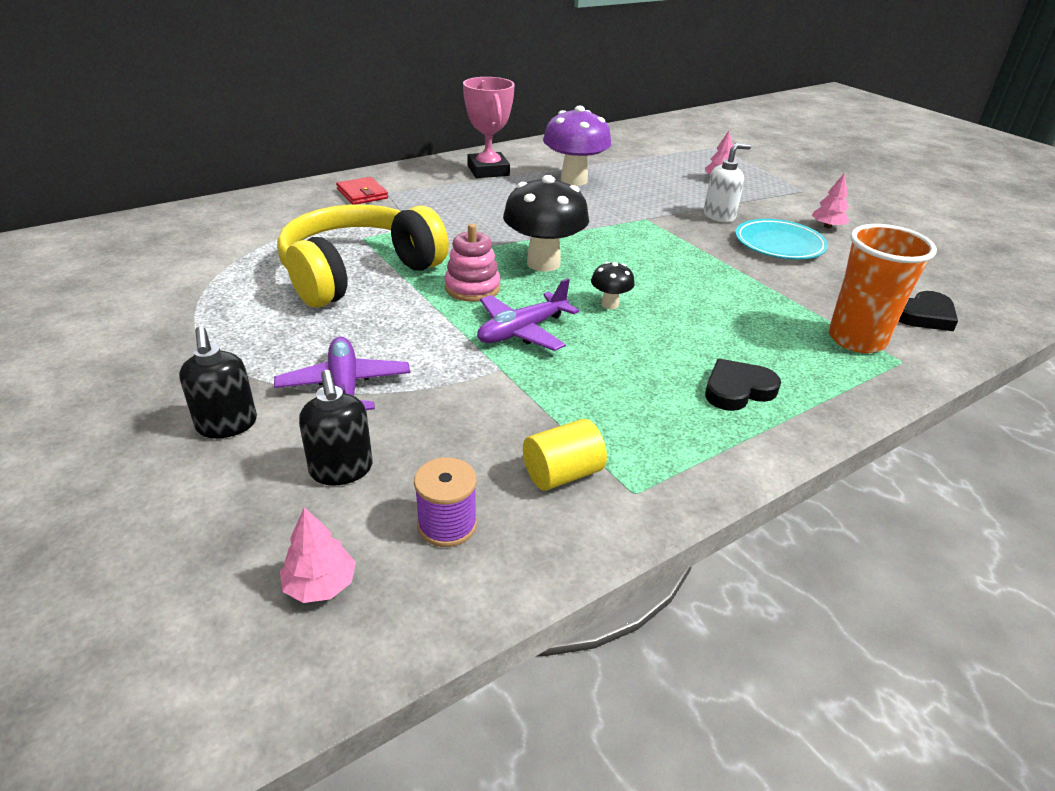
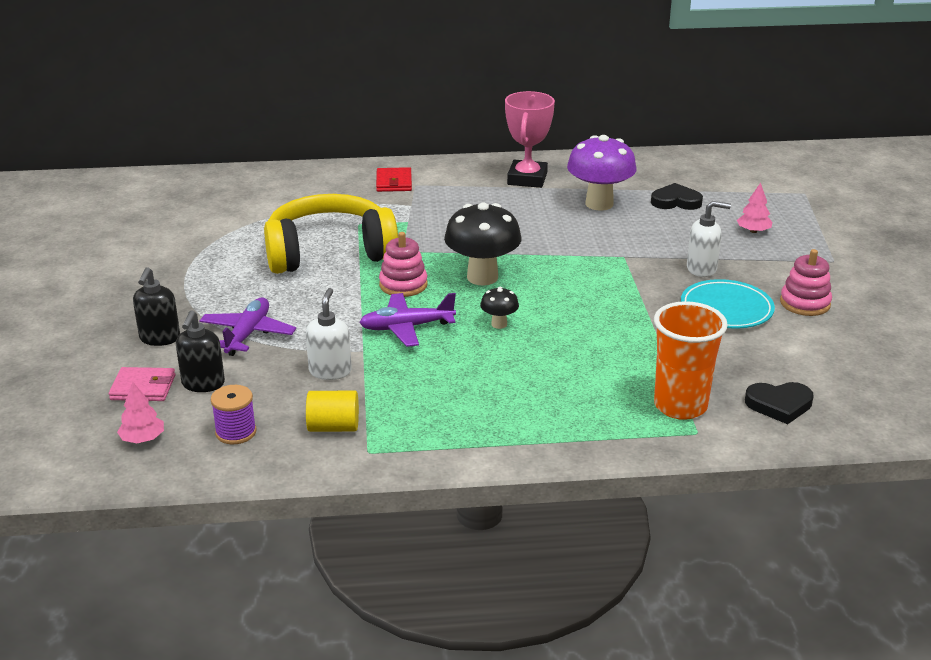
camera: 30 degrees right, 5 degrees down
(257, 503) = (143, 387): none -> pink wallet
(488, 404) = (330, 371): none -> white soap dispenser
(737, 389) = (524, 413): black heart -> black heart (676, 201)
(827, 226) = (805, 303): pink tree -> pink stacking toy

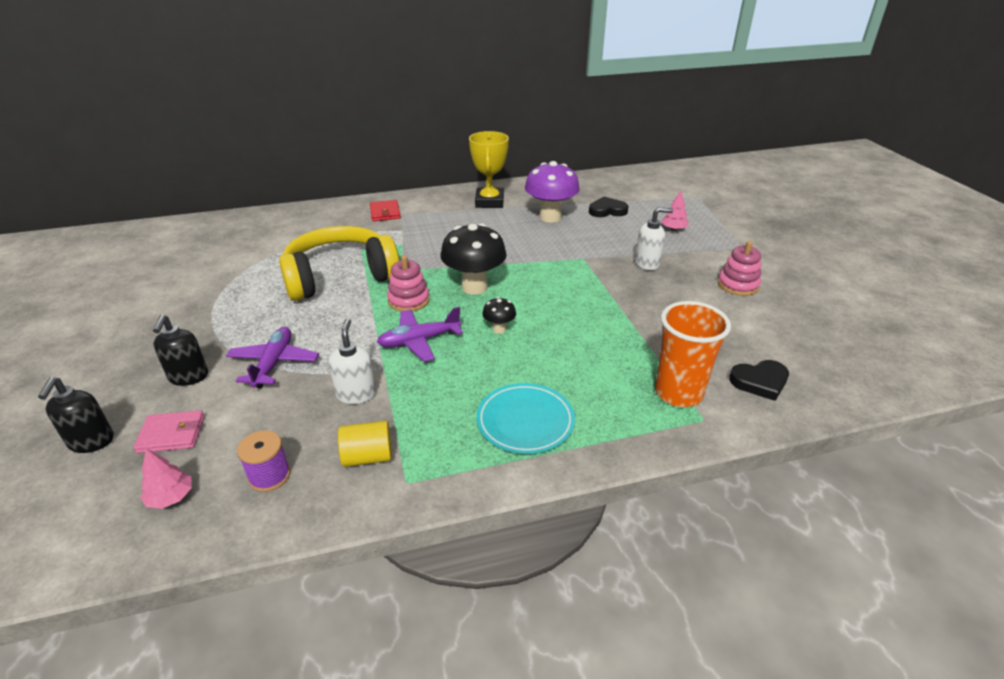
camera: 10 degrees left, 5 degrees up
(203, 384) = (233, 423): black soap dispenser -> black soap dispenser (91, 442)
(527, 179) = (489, 202): pink trophy -> yellow trophy
(726, 309) = (680, 296): turquoise plate -> turquoise plate (525, 421)

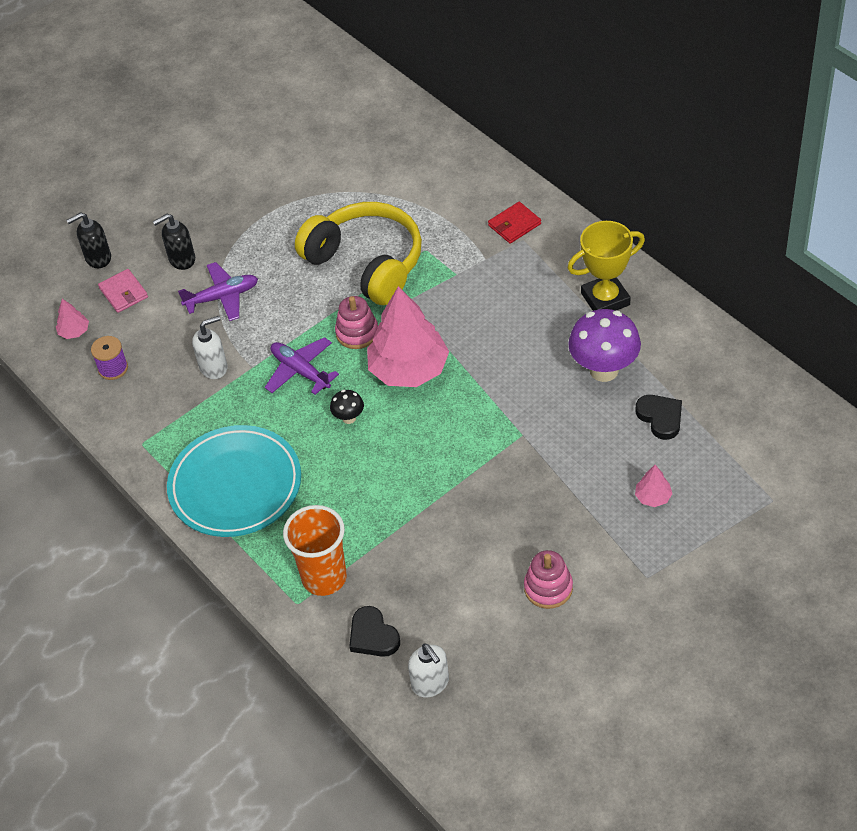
camera: 70 degrees right, 15 degrees up
(368, 457) = (154, 410): yellow cylinder -> none
(474, 287) = (408, 369): black mushroom -> pink tree
(525, 421) = (235, 485): turquoise plate -> turquoise plate, size x1.58
(647, 263) = (547, 494): white soap dispenser -> white soap dispenser (430, 683)

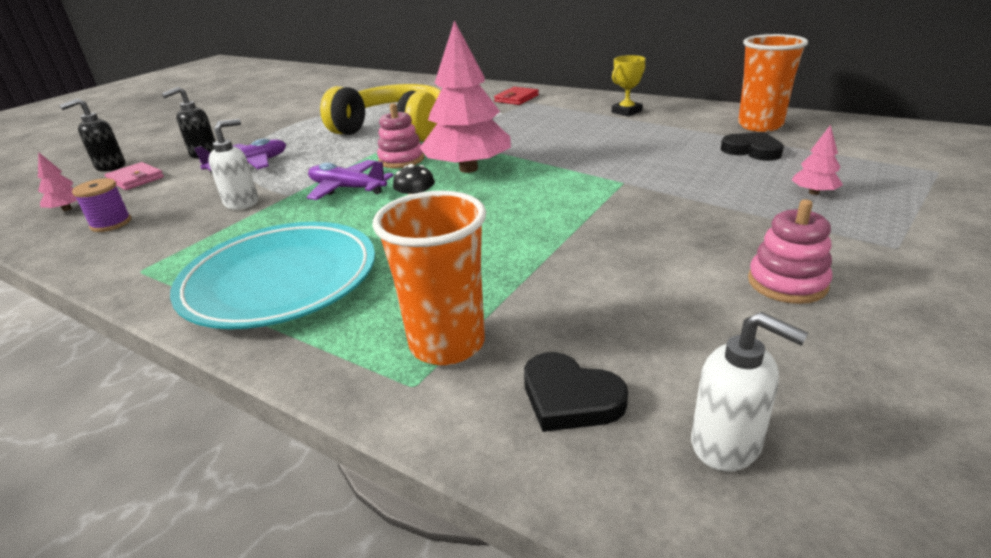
camera: 20 degrees left, 20 degrees down
(604, 370) = (665, 138): purple mushroom -> none
(605, 299) = (626, 112): yellow trophy -> yellow trophy, size x0.63
(705, 373) = (760, 125): none -> orange cup

